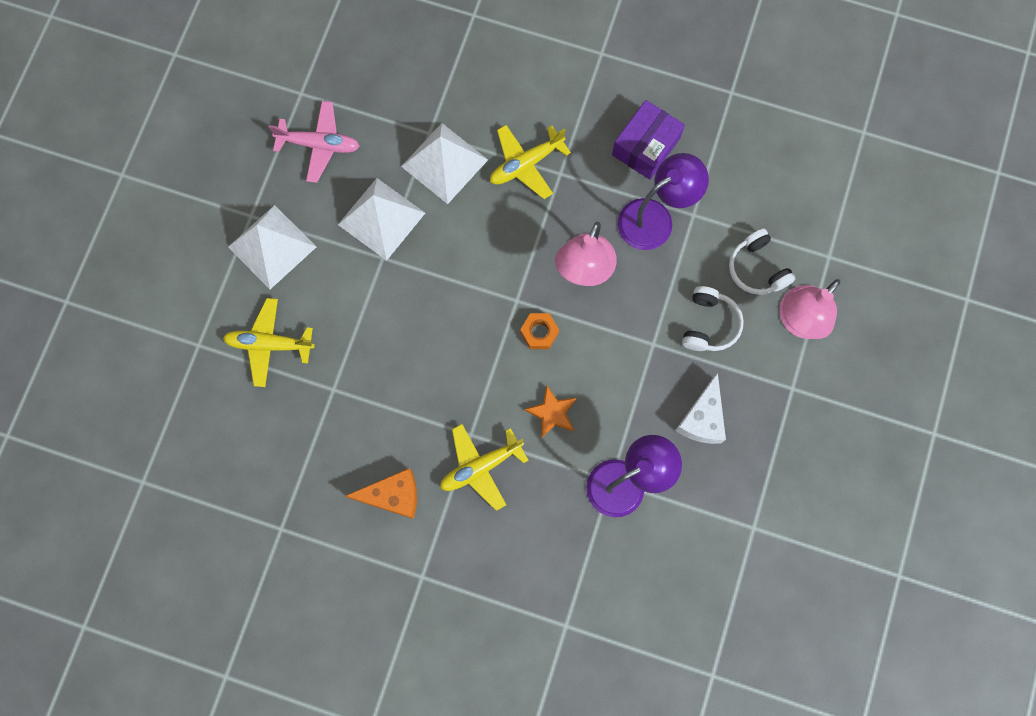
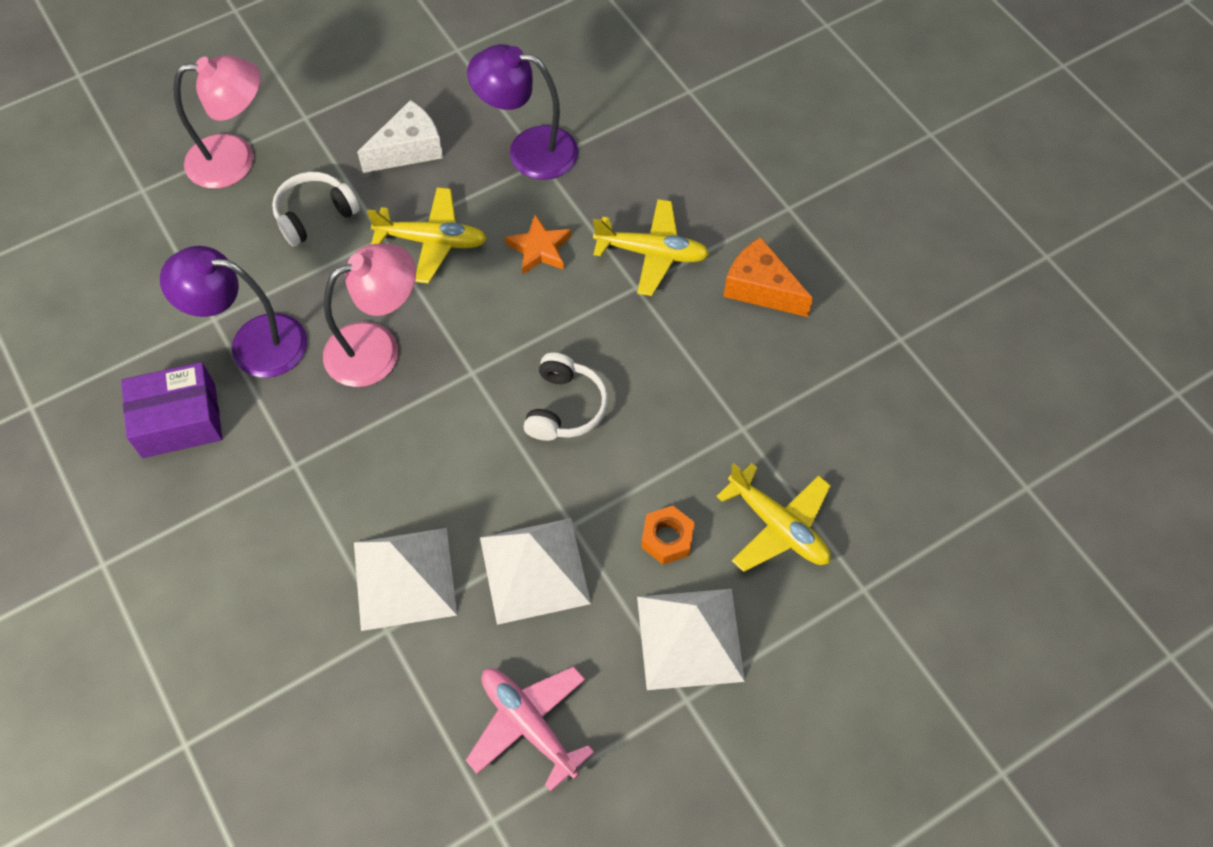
camera: 140 degrees left, 15 degrees down
(526, 164) = (319, 503): yellow plane -> yellow plane (432, 241)
(539, 333) = (480, 325): orange nut -> orange nut (667, 538)
(757, 268) = (216, 227): white headphones -> white headphones (565, 407)

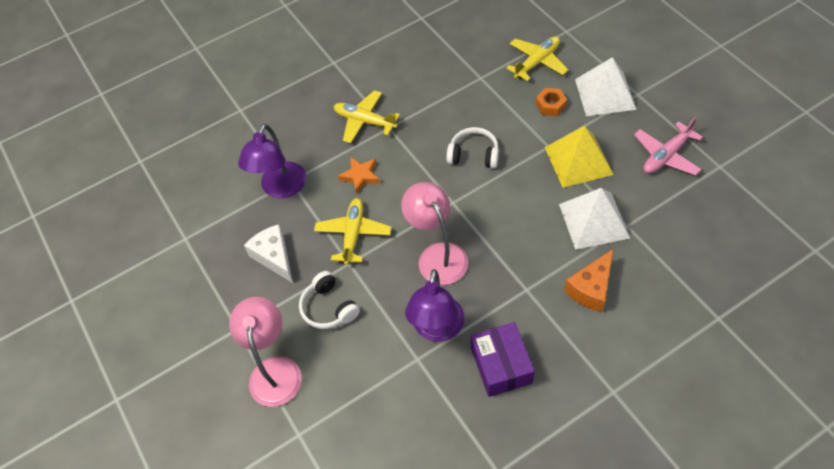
camera: 85 degrees left, 5 degrees down
(534, 570) = (578, 161): white pyramid -> yellow pyramid
(652, 253) = (365, 121): yellow plane -> yellow plane turned 75 degrees counterclockwise
(760, 289) = (390, 73): orange cheese -> orange cheese (591, 288)

